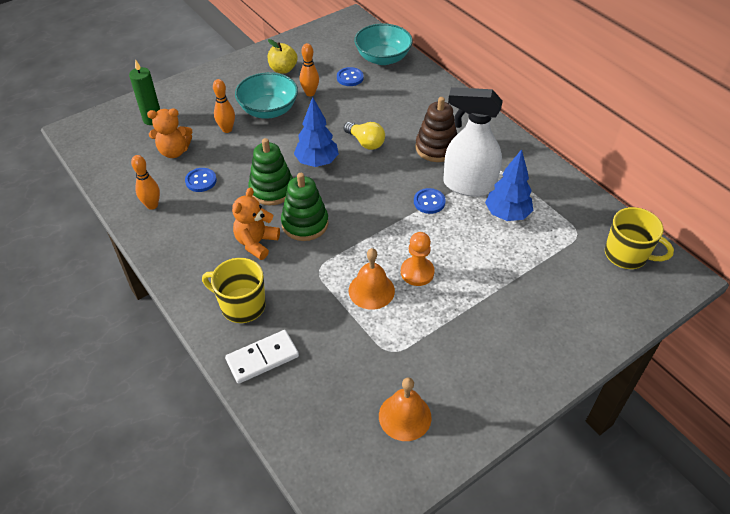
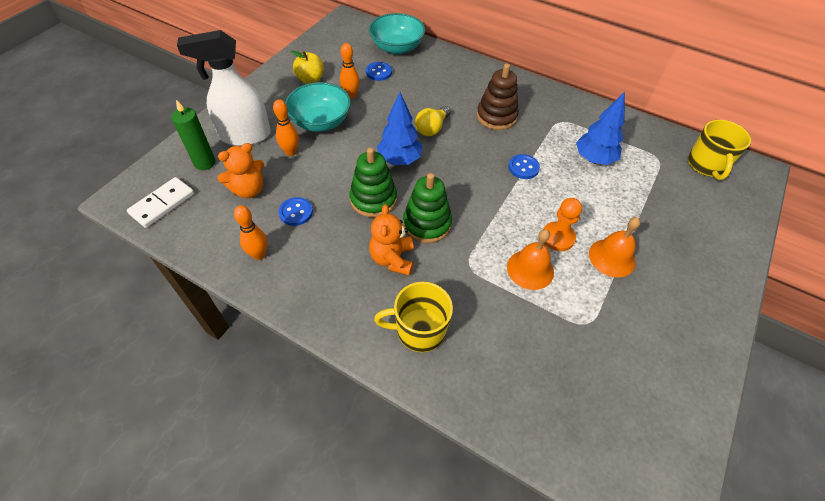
camera: 25 degrees left, 5 degrees up
(262, 358) = (475, 380): white domino -> white domino (162, 204)
(365, 142) = (432, 128): yellow light bulb -> yellow light bulb turned 105 degrees clockwise
(405, 416) = (642, 385): orange bell -> orange bell (612, 257)
(468, 185) = (545, 142): white spray bottle -> white spray bottle (245, 136)
(626, 255) = (706, 165): yellow mug -> yellow mug turned 90 degrees clockwise

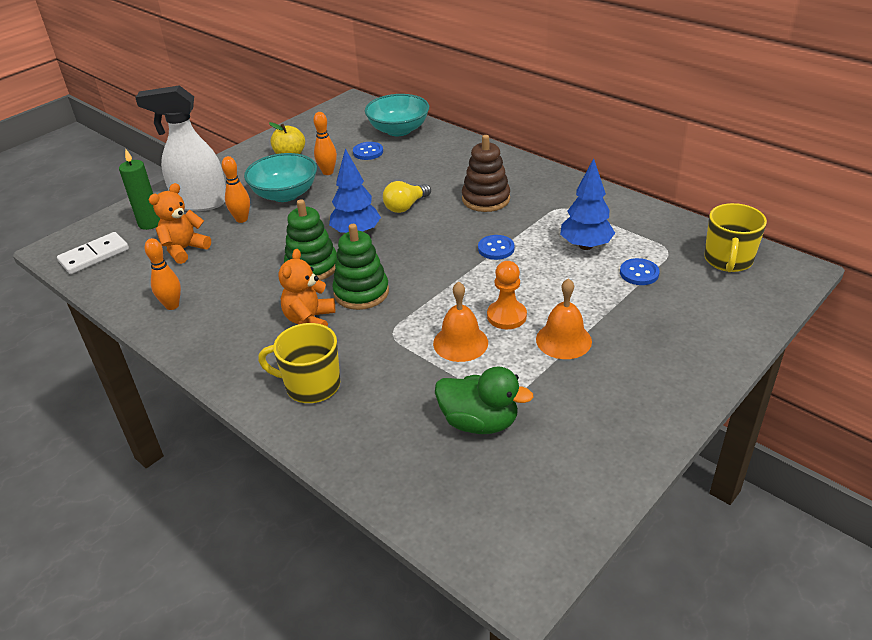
camera: 15 degrees right, 15 degrees down
(248, 190) = (184, 249): orange teddy bear -> orange teddy bear turned 150 degrees clockwise
(296, 212) = (225, 272): blue button -> blue button (639, 273)
(576, 352) = (479, 422): none -> green duck

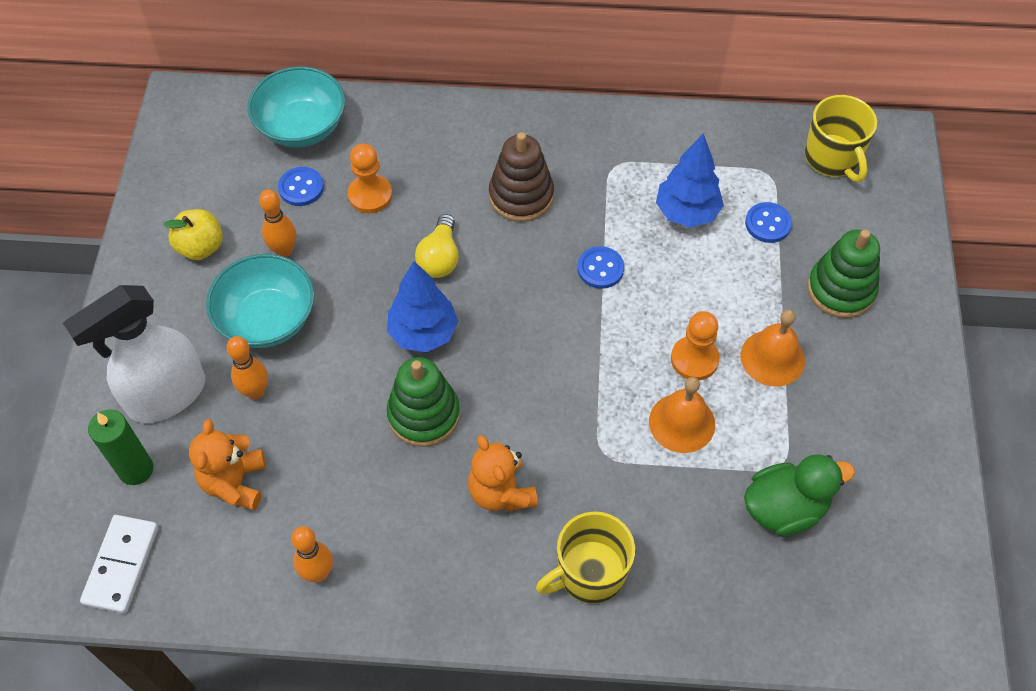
camera: 40 degrees left, 20 degrees up
(361, 292) = (517, 418): green stacking toy -> green stacking toy (841, 290)
(400, 168) = (370, 195): none -> orange pawn

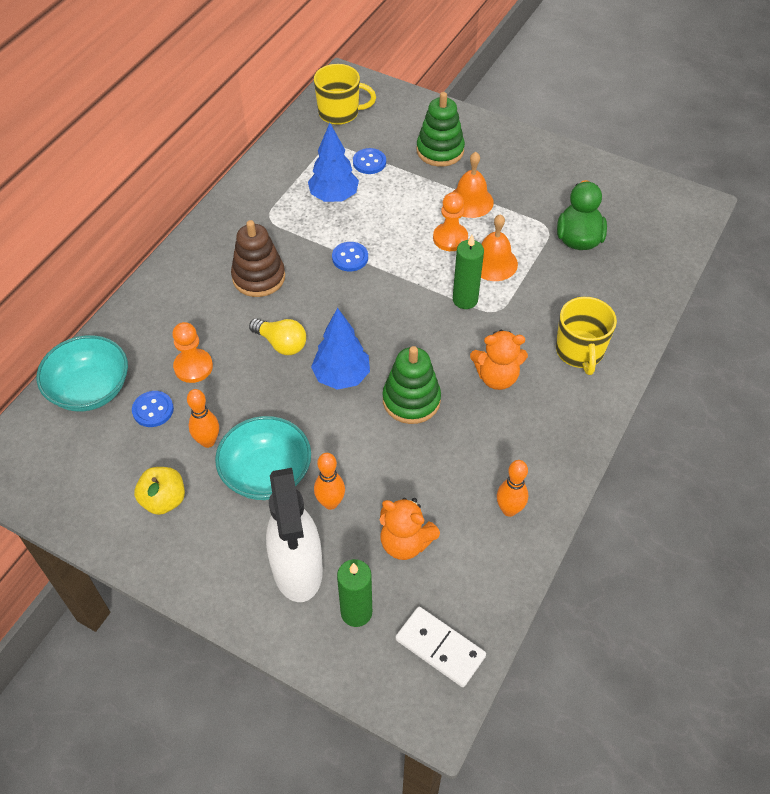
camera: 65 degrees left, 5 degrees down
(603, 413) = (465, 300): none -> green candle

